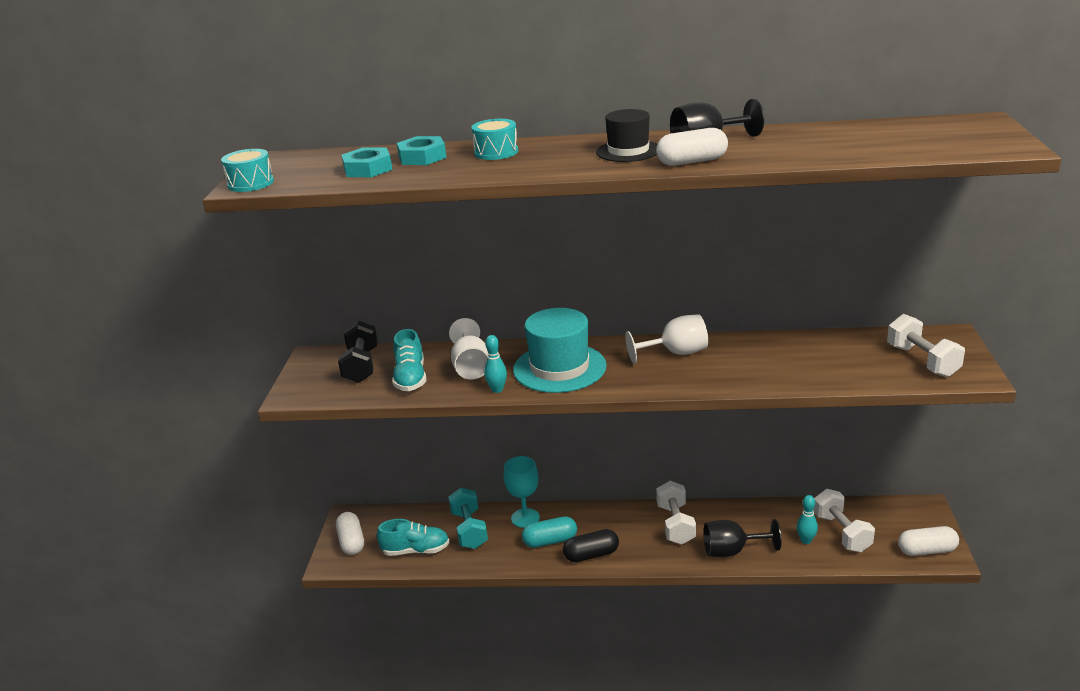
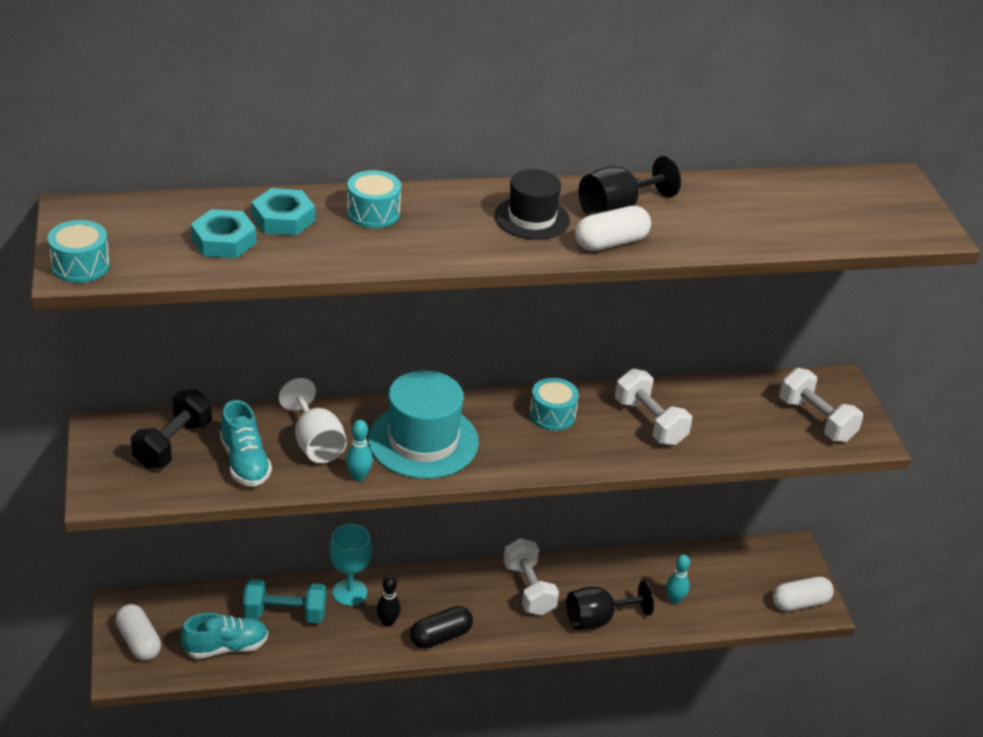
camera: 20 degrees left, 10 degrees up
(361, 366) = (173, 444): black dumbbell -> black dumbbell turned 45 degrees clockwise
(469, 530) = (285, 614): turquoise dumbbell -> turquoise dumbbell turned 60 degrees counterclockwise
(550, 541) = (388, 622): turquoise capsule -> black bowling pin
(676, 353) = (552, 415): white goblet -> turquoise drum
(841, 533) = (711, 587): white dumbbell -> white dumbbell (650, 422)

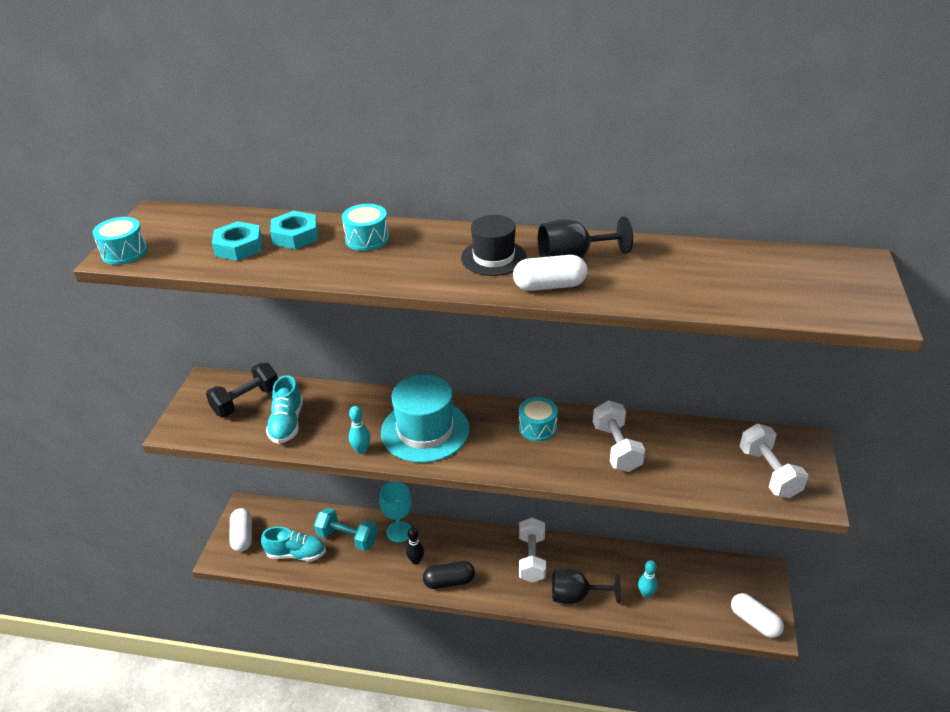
camera: 25 degrees right, 0 degrees up
(315, 443) = (345, 418): white goblet -> none
(800, 603) = (754, 622): white capsule -> white capsule turned 45 degrees clockwise

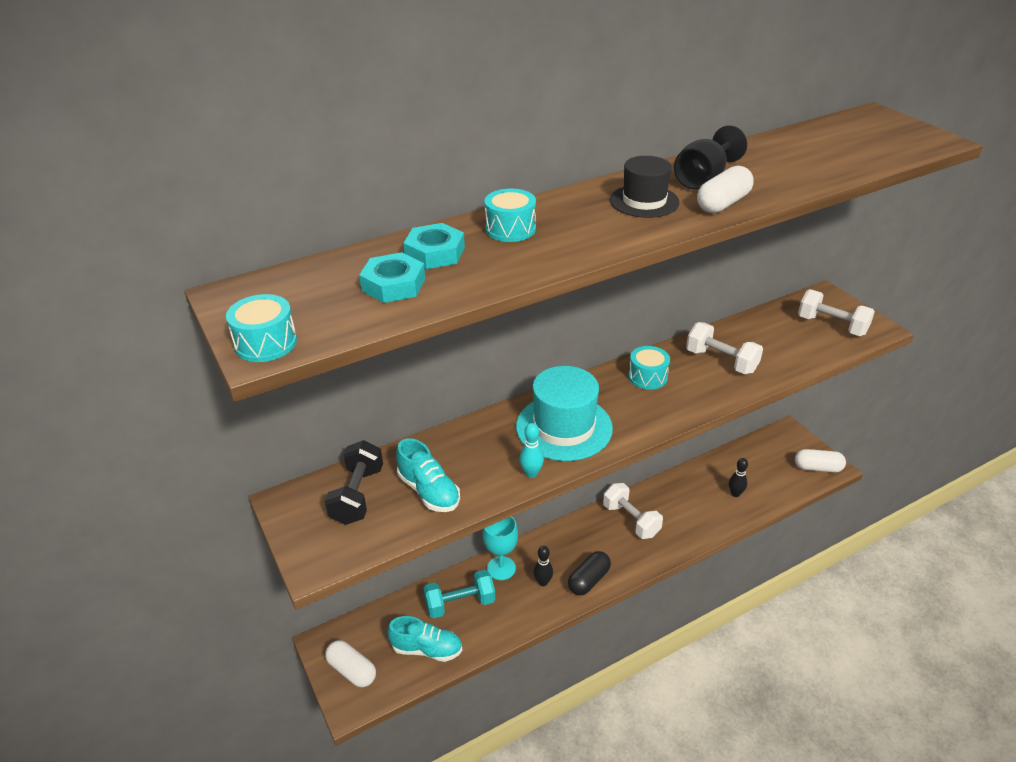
camera: 40 degrees left, 0 degrees up
(296, 554) = (427, 649): turquoise shoe -> turquoise shoe turned 45 degrees clockwise
(576, 596) = (692, 527): black goblet -> none
(646, 594) = (735, 494): turquoise bowling pin -> black bowling pin

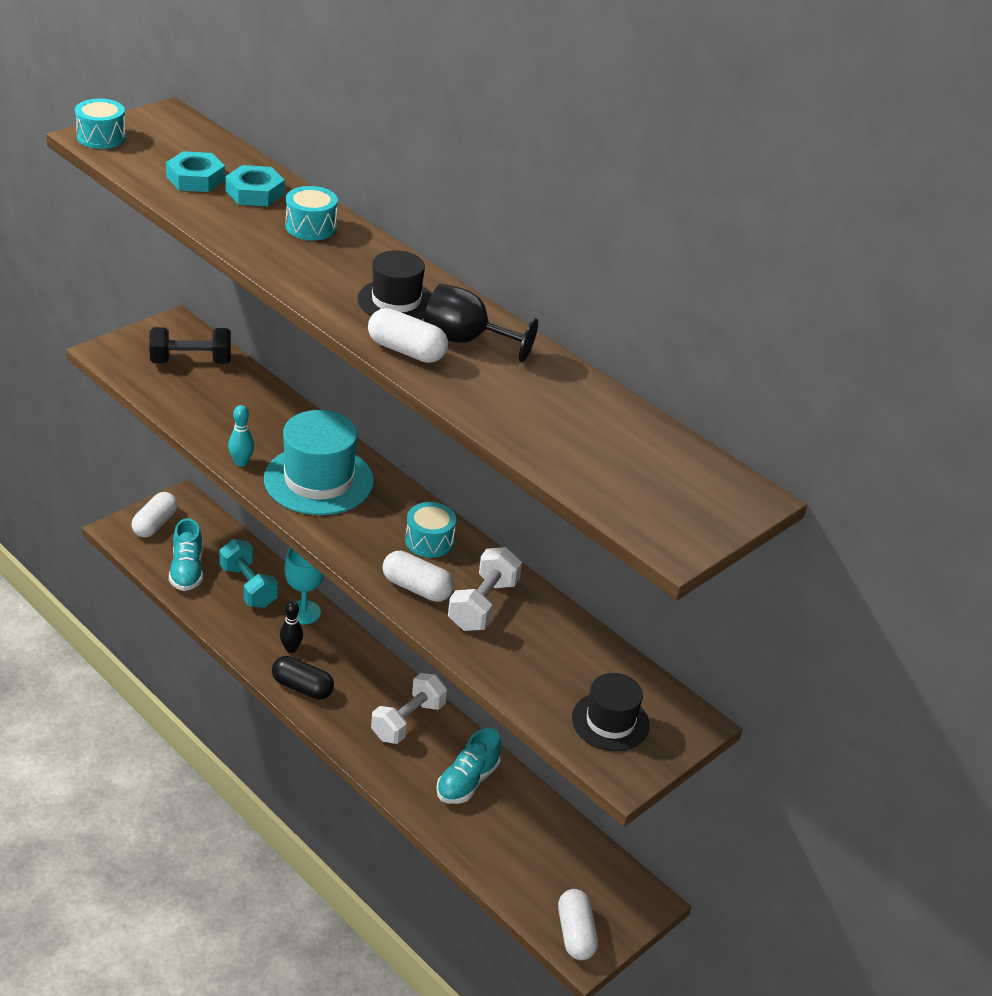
camera: 70 degrees right, 0 degrees up
(429, 491) = (203, 401): turquoise shoe -> turquoise shoe (467, 781)
(703, 390) = (417, 588): none -> white capsule
(735, 494) = (488, 830): black bowling pin -> none
(831, 325) = (610, 721): white dumbbell -> black hat

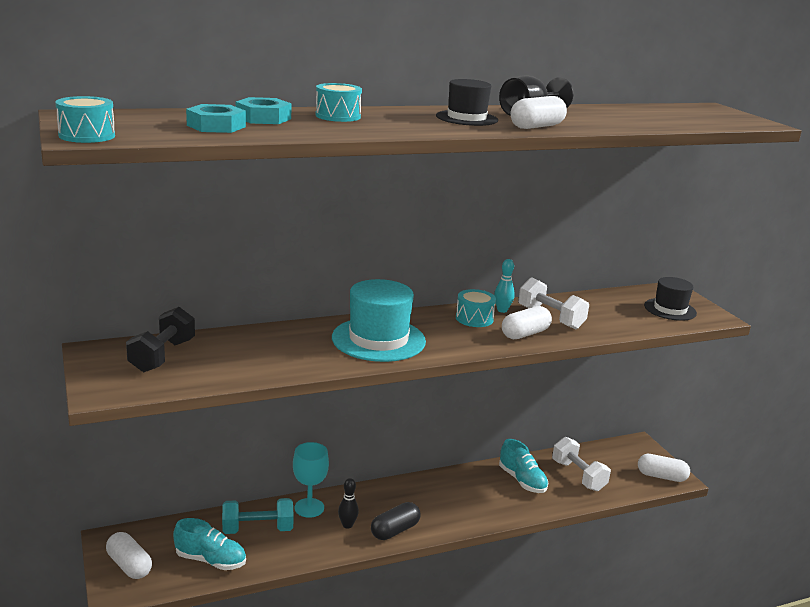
camera: 65 degrees left, 15 degrees down
(241, 462) = (333, 364): turquoise bowling pin -> turquoise bowling pin (502, 310)
(408, 721) = (454, 490): white dumbbell -> white dumbbell (578, 476)

